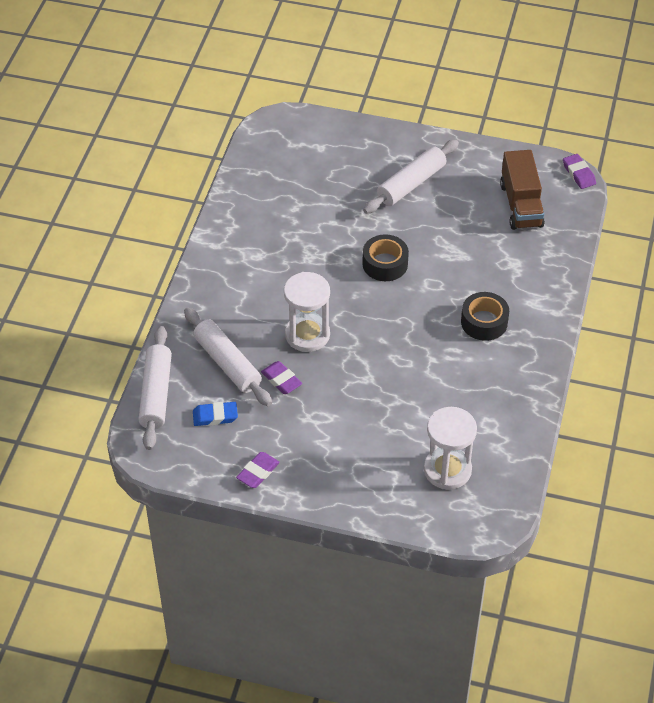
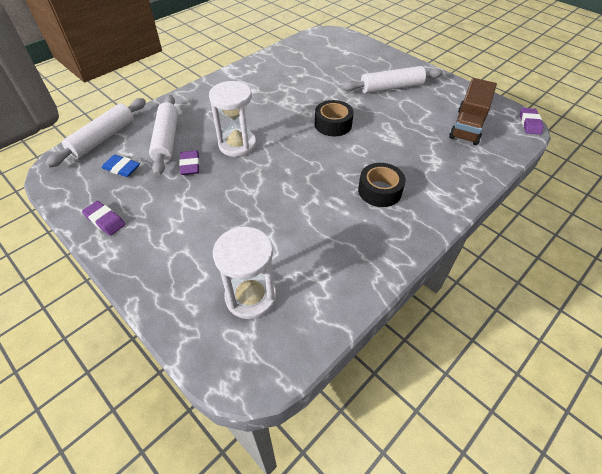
camera: 30 degrees right, 0 degrees up
(258, 472) = (105, 220): purple eraser -> purple eraser turned 60 degrees clockwise

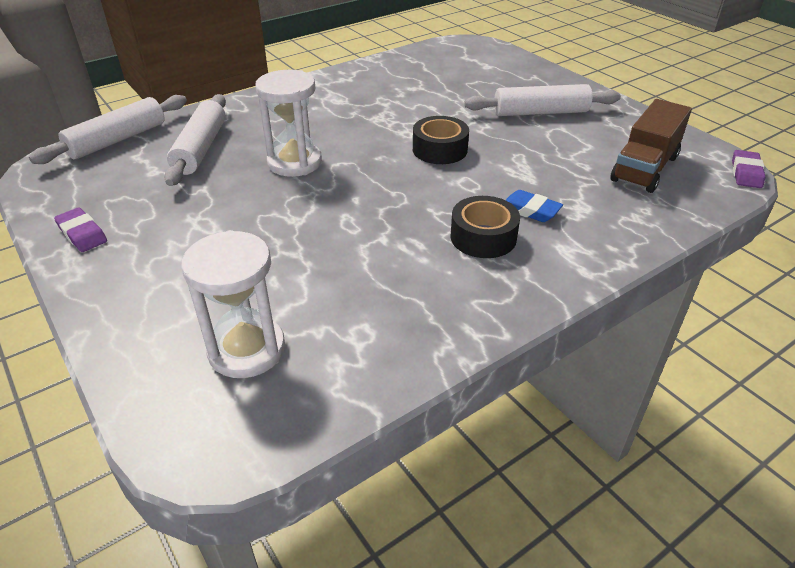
camera: 10 degrees right, 10 degrees down
(121, 168) = (128, 176): blue eraser -> blue eraser (530, 210)
(190, 165) = (221, 180): purple eraser -> none

